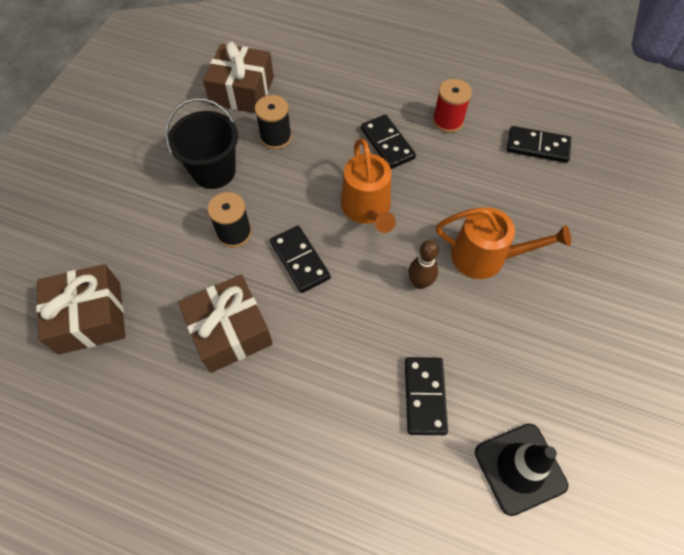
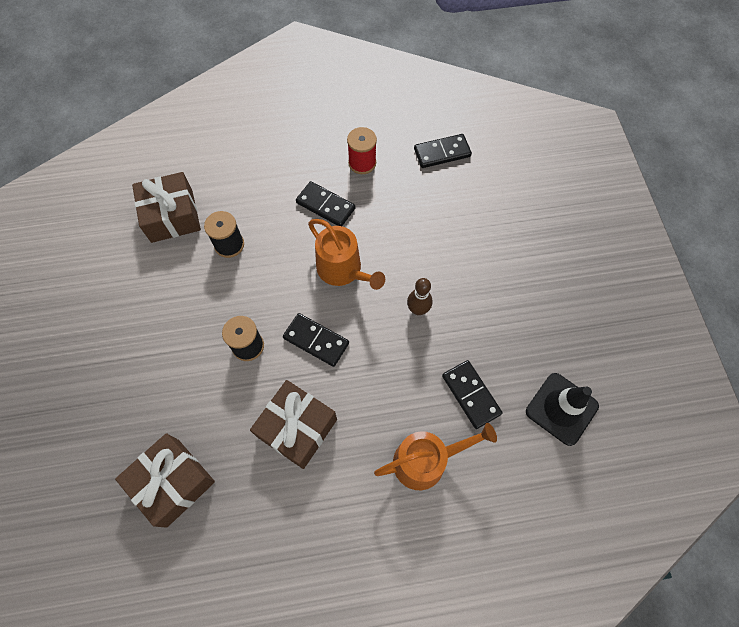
camera: 30 degrees left, 5 degrees up
(214, 171) = (195, 301): black bucket -> none
(485, 257) = (453, 264): orange watering can -> orange watering can (426, 461)

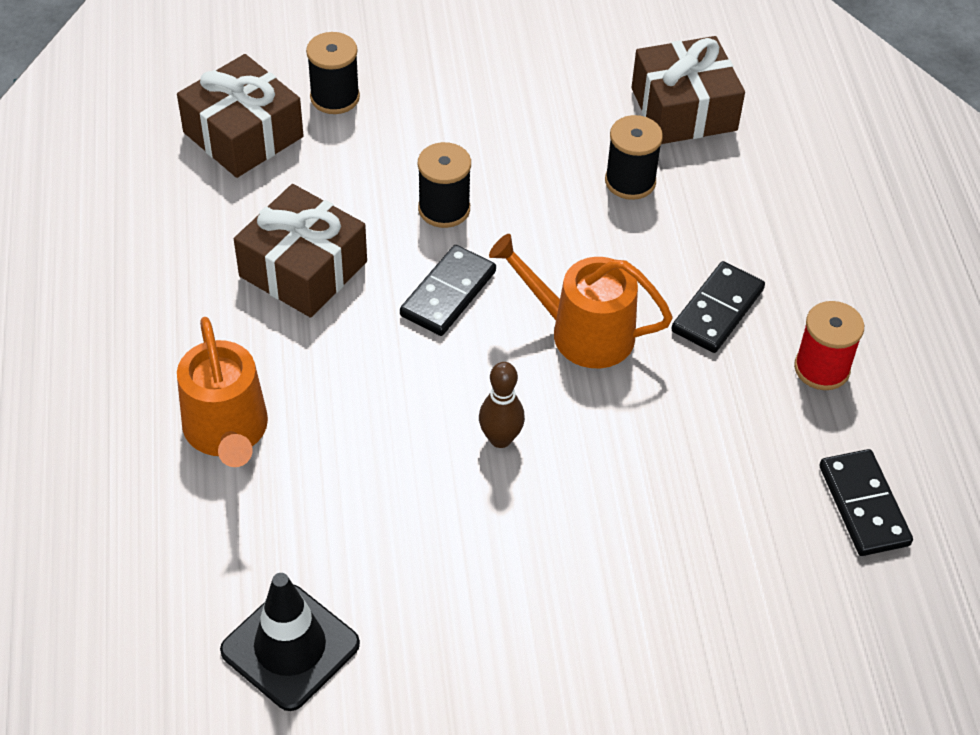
camera: 90 degrees right, 15 degrees down
(141, 421) = (335, 97): none -> black spool
(343, 270) = (582, 332): orange watering can -> orange watering can turned 60 degrees clockwise
(471, 395) = (332, 505): black domino -> none

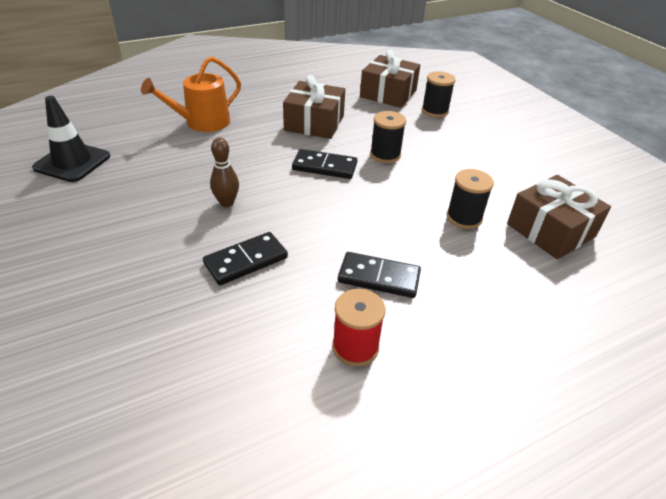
camera: 70 degrees right, 10 degrees down
(582, 332) = (323, 219): orange watering can -> none
(864, 505) = (223, 399): black domino -> black domino (246, 261)

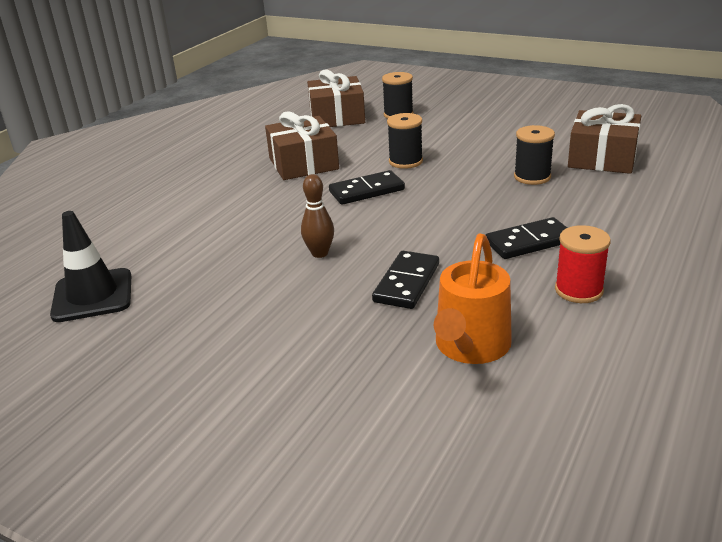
camera: 30 degrees left, 10 degrees down
(202, 122) = (186, 206): orange watering can -> orange watering can (470, 346)

